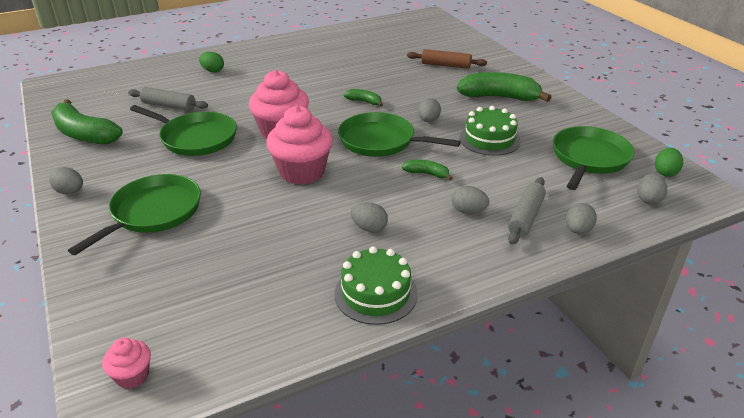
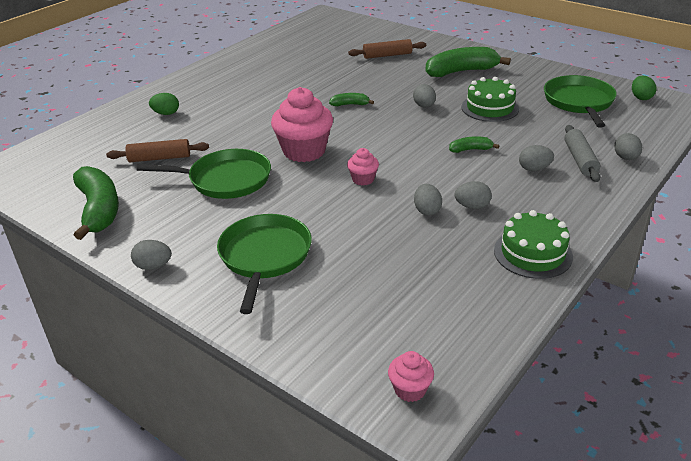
camera: 25 degrees left, 0 degrees up
(84, 134) = (99, 210): green banana -> green banana turned 120 degrees counterclockwise
(169, 106) = (159, 158): grey rolling pin -> brown rolling pin
(302, 172) = (363, 179): pink cupcake -> pink cupcake, size x0.49
(380, 141) = (402, 134): green pan -> none
(648, 199) = (649, 120): grey egg -> grey egg (427, 210)

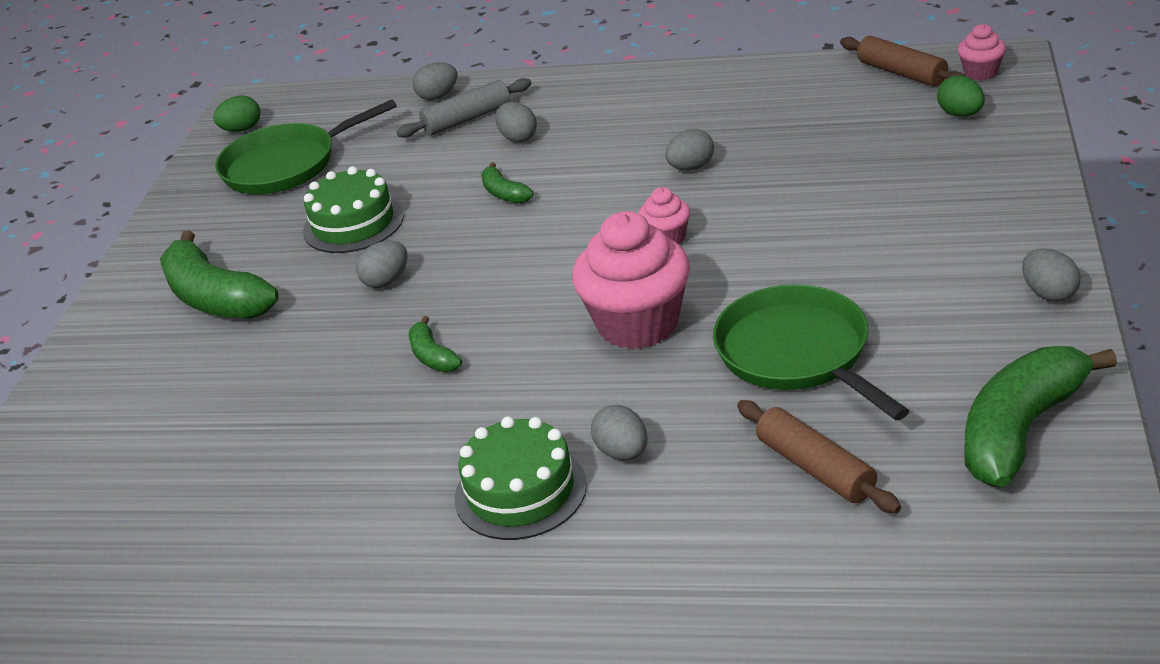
camera: 115 degrees left, 0 degrees up
(166, 113) = (652, 580): green egg -> green egg (960, 114)
(264, 256) = (918, 227): green pan -> none
(387, 55) = (169, 413): brown rolling pin -> brown rolling pin (902, 73)
(472, 206) = (650, 145): grey egg -> grey egg (623, 452)
(532, 253) = (705, 86): green cake -> green cake (520, 491)

